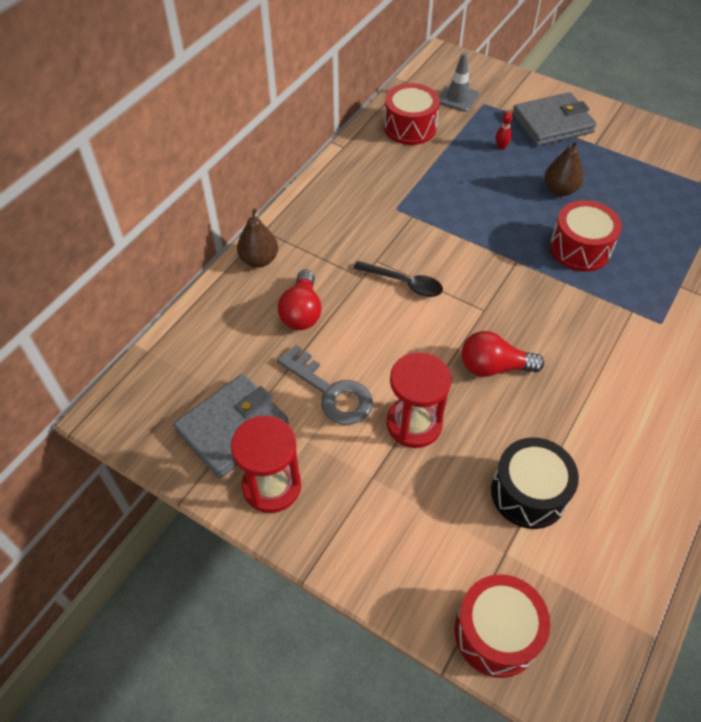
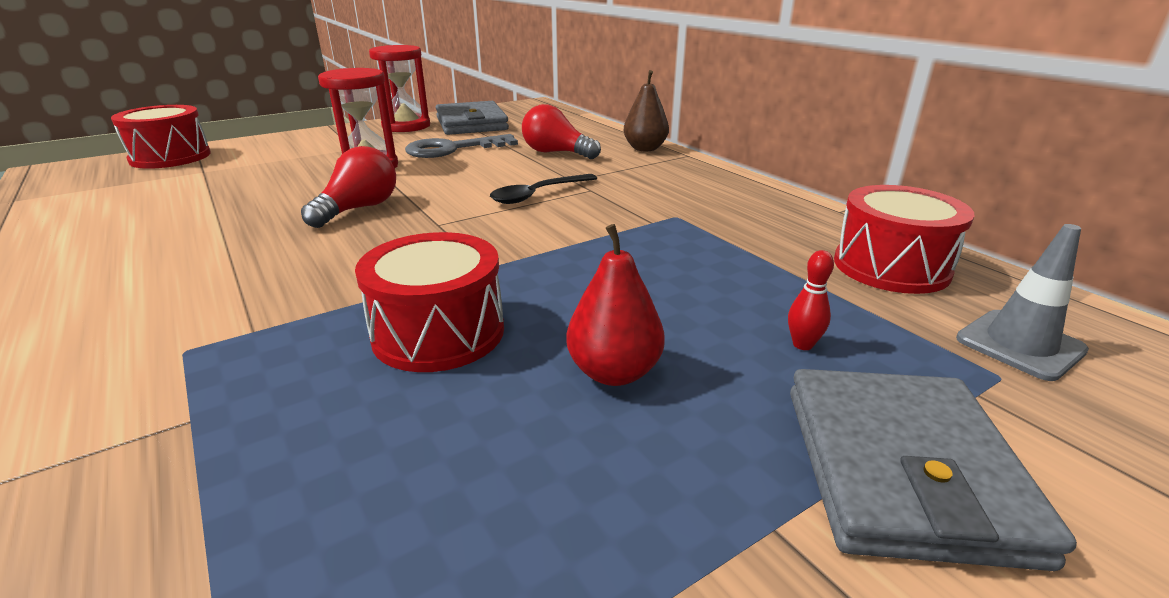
camera: 115 degrees right, 25 degrees down
(528, 493) = (217, 190): black drum -> none
(560, 190) = (614, 372): brown pear -> red pear

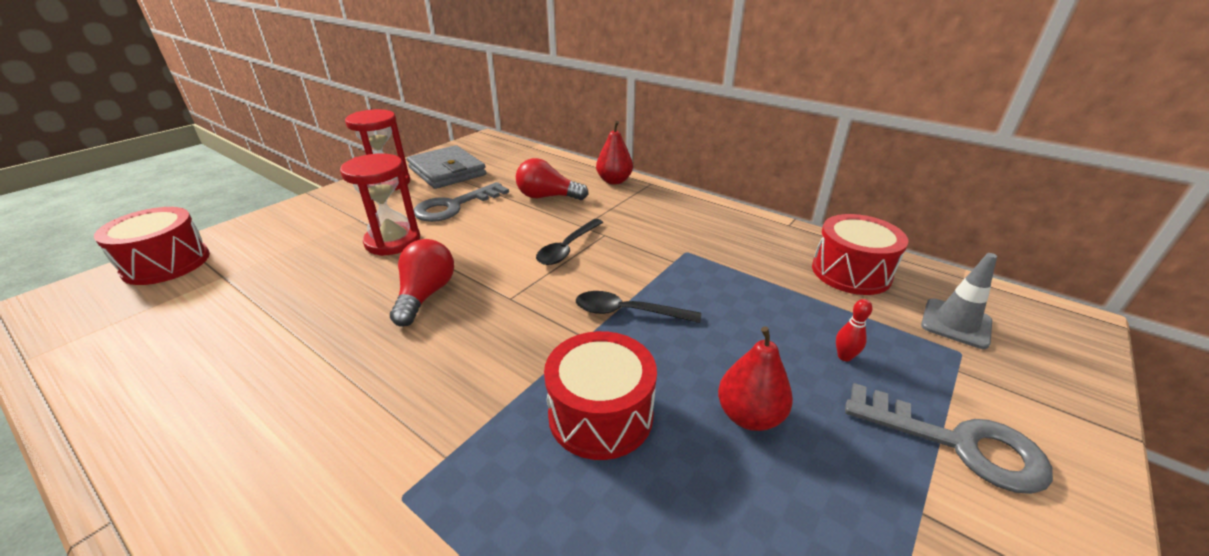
camera: 20 degrees left, 5 degrees up
(554, 255) = (627, 312): none -> black spoon
(645, 149) = (614, 181): brown pear -> red pear
(902, 470) = (957, 443): grey wallet -> grey key

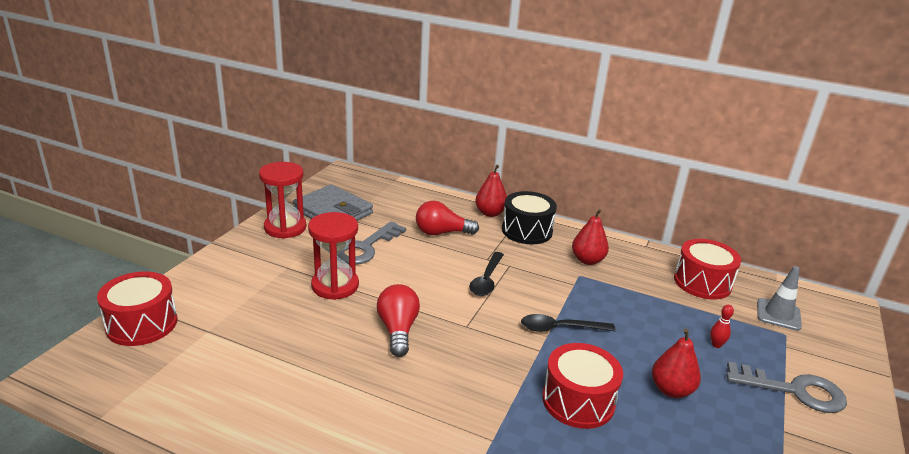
camera: 15 degrees left, 5 degrees down
(646, 200) = (527, 231): none -> black drum
(704, 235) = (587, 260): none -> red pear

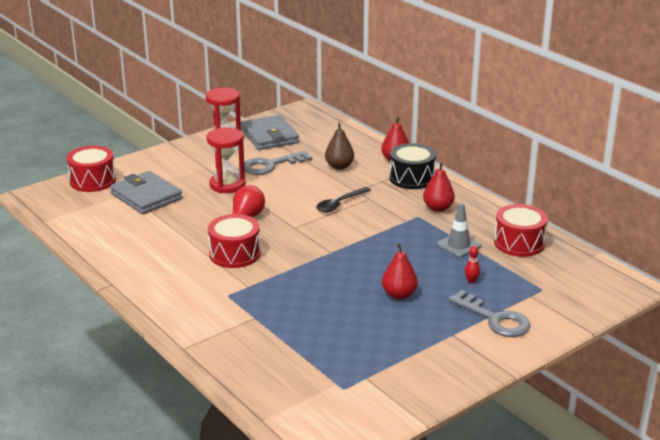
camera: 30 degrees right, 0 degrees up
(239, 330) = (146, 196): none -> grey wallet
(441, 233) = (339, 166): red light bulb -> brown pear
(560, 328) = (361, 244): black spoon -> none
(578, 401) = (325, 283): red drum -> red drum (235, 254)
(778, 314) = (555, 277): grey traffic cone -> grey traffic cone (458, 245)

